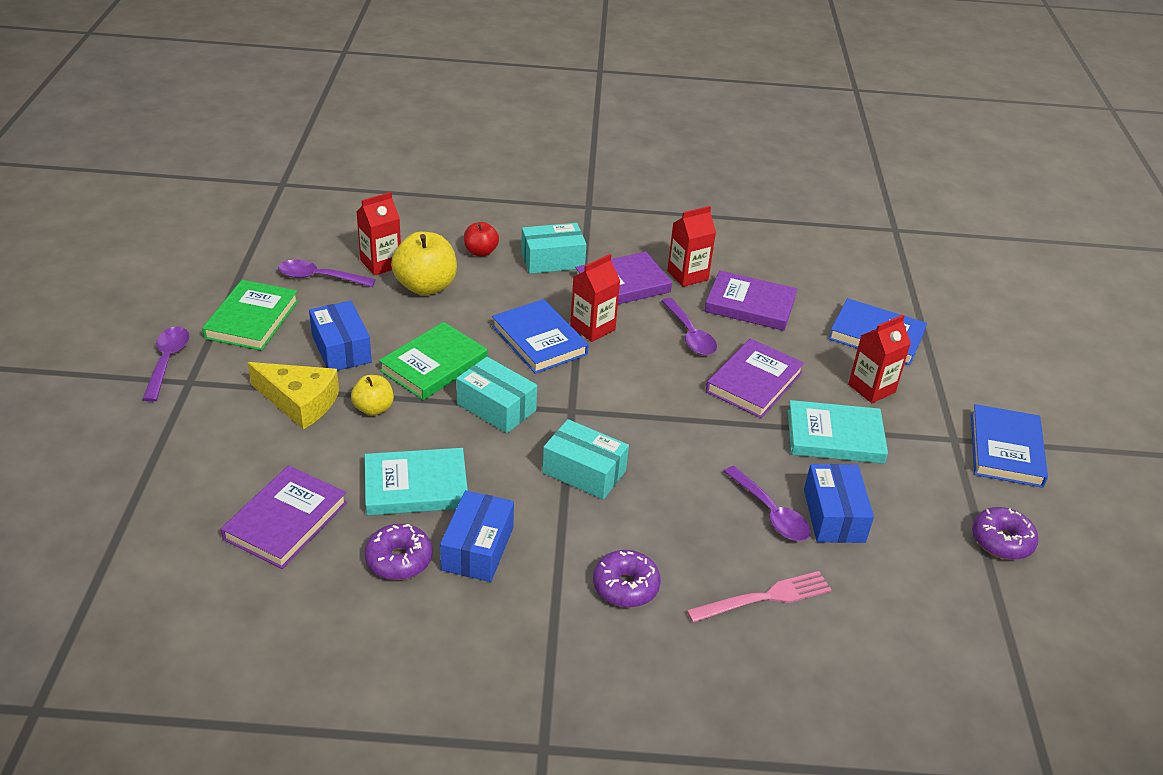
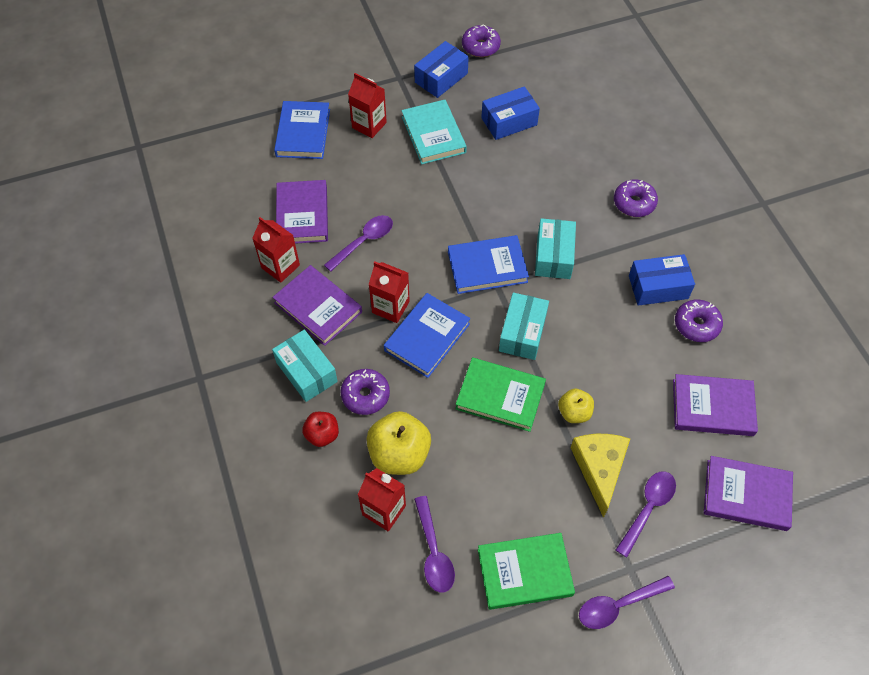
camera: 110 degrees left, 20 degrees up
(341, 349) = (520, 475): blue box -> blue box (441, 78)
(416, 486) = (630, 346): turquoise book -> none
(502, 285) = (365, 395): none -> purple donut
(754, 382) = (400, 189): purple book -> purple book (746, 495)
(764, 598) = (597, 138): pink fork -> none
(770, 513) = (527, 151): purple spoon -> purple spoon (648, 508)
(1005, 450) = (395, 53): blue book -> blue book (487, 267)

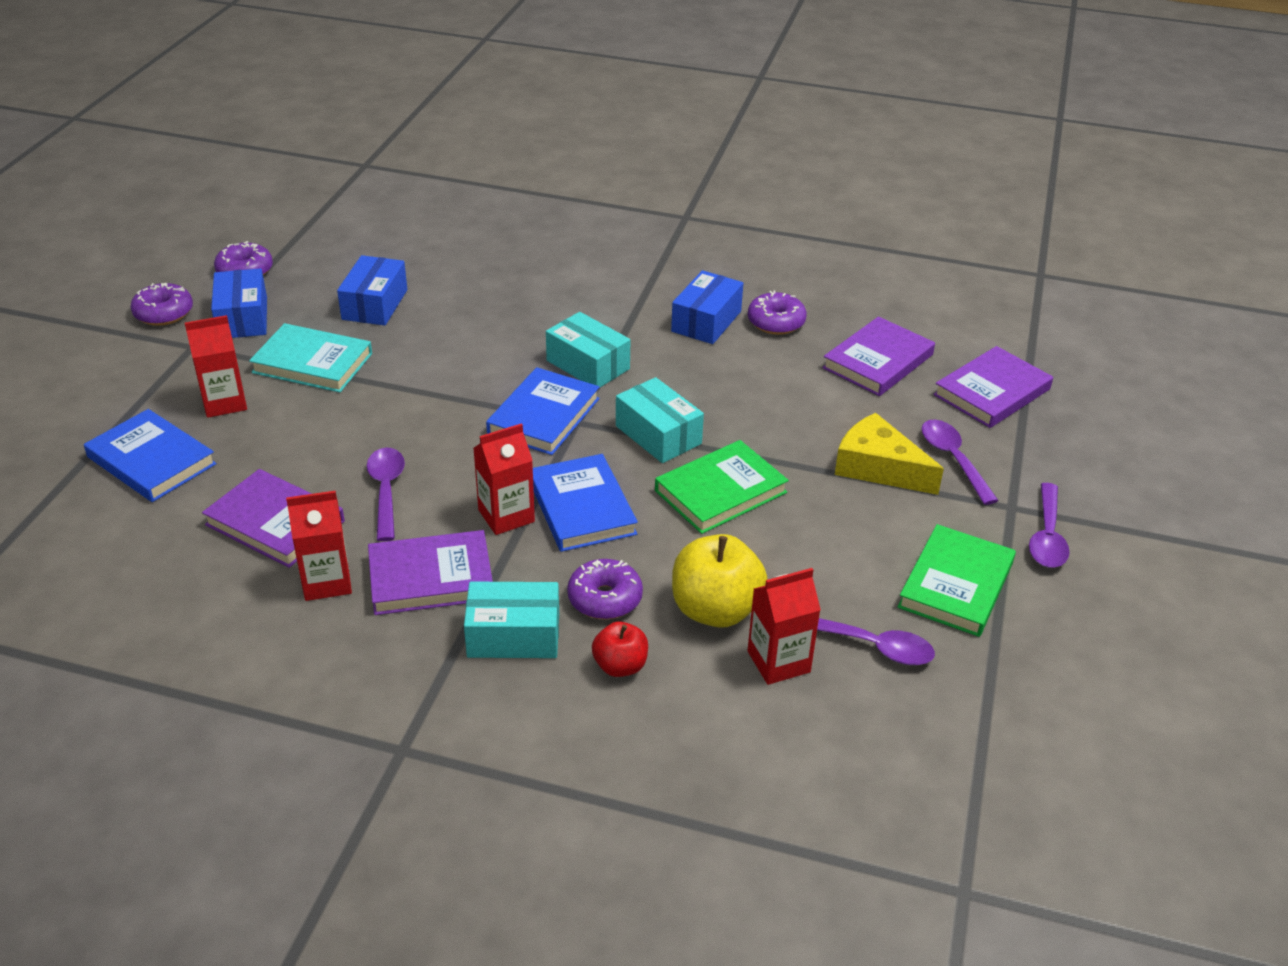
camera: 55 degrees left, 20 degrees down
(574, 412) = (795, 450): yellow apple -> none
(634, 203) = (589, 283): purple donut -> purple donut (164, 313)

